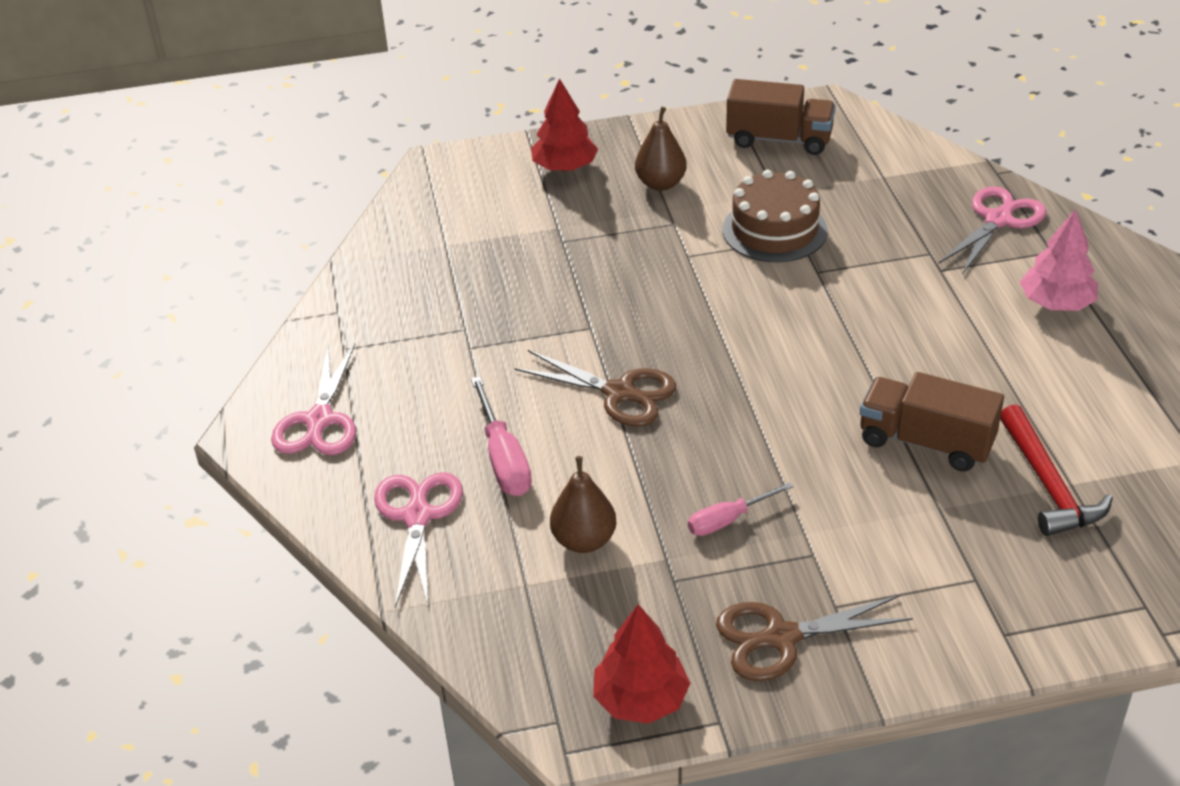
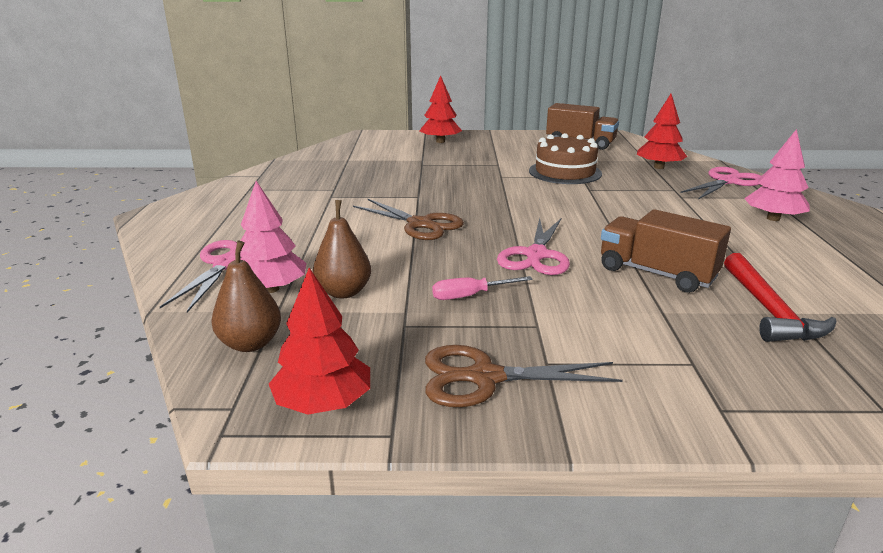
camera: 10 degrees right, 15 degrees down
(319, 420) = (203, 214): pink scissors -> pink scissors (536, 255)
(498, 551) = (271, 289): none -> pink tree
(503, 458) = (314, 244): pink screwdriver -> none
(661, 184) = (497, 151): brown pear -> brown pear (250, 344)
(903, 195) = (659, 167): none -> red tree

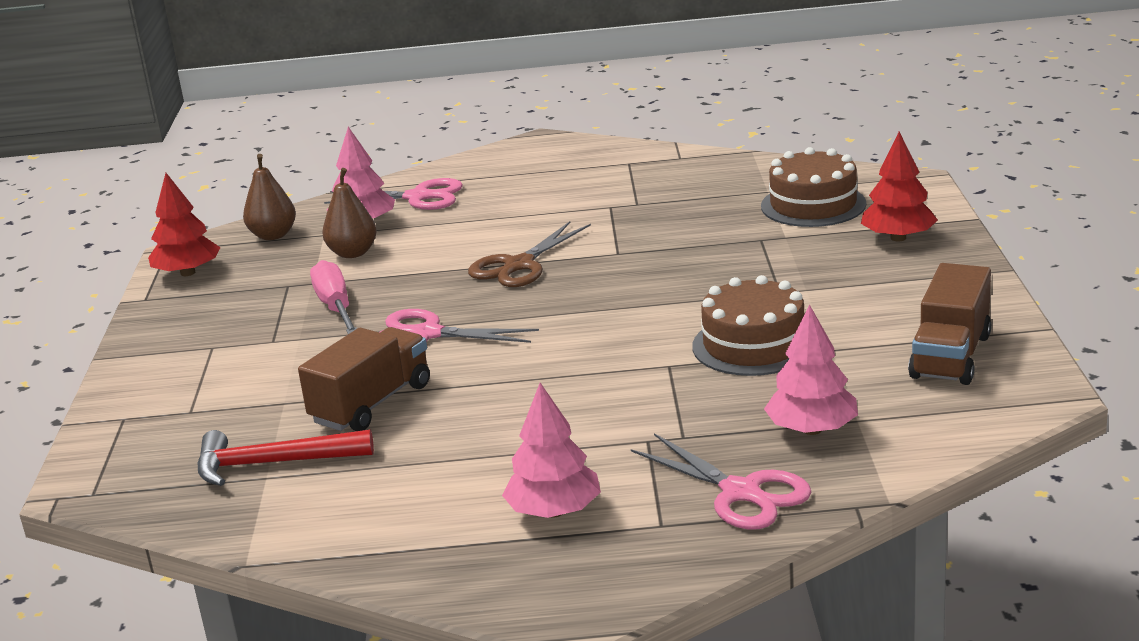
camera: 90 degrees right, 0 degrees up
(380, 152) = (813, 205): none -> brown cake
(470, 296) = (336, 307): pink screwdriver -> pink screwdriver, size x1.52
(485, 377) = (199, 324): brown scissors -> none
(659, 167) = (812, 430): red tree -> pink tree

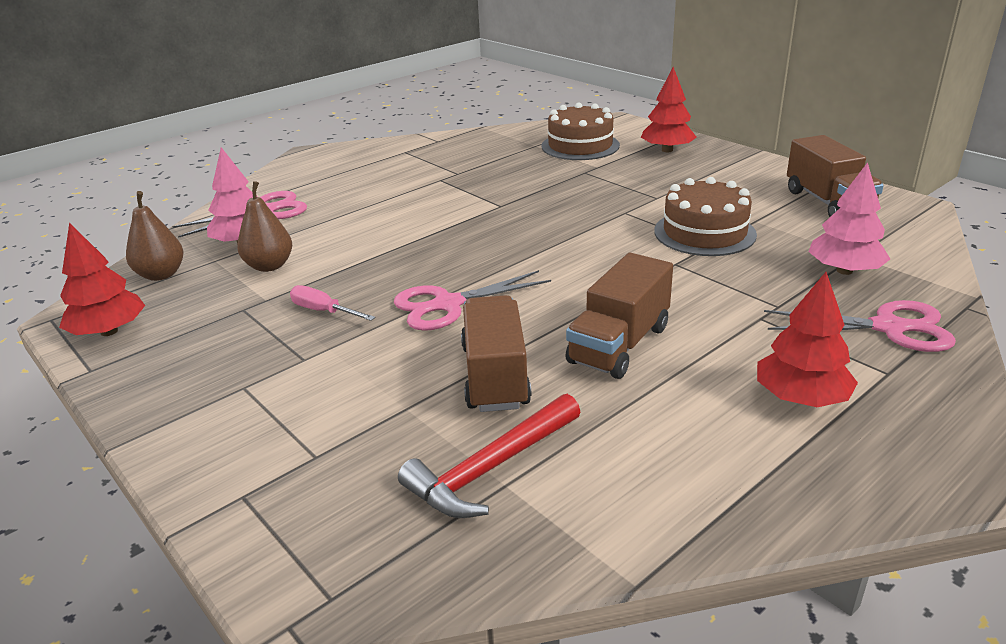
camera: 40 degrees left, 5 degrees up
(336, 307) = (324, 311): pink screwdriver -> pink screwdriver, size x0.66
(496, 416) = (619, 344): none -> brown truck
(519, 265) = (438, 234): brown scissors -> none
(554, 511) = (801, 397): pink tree -> red tree

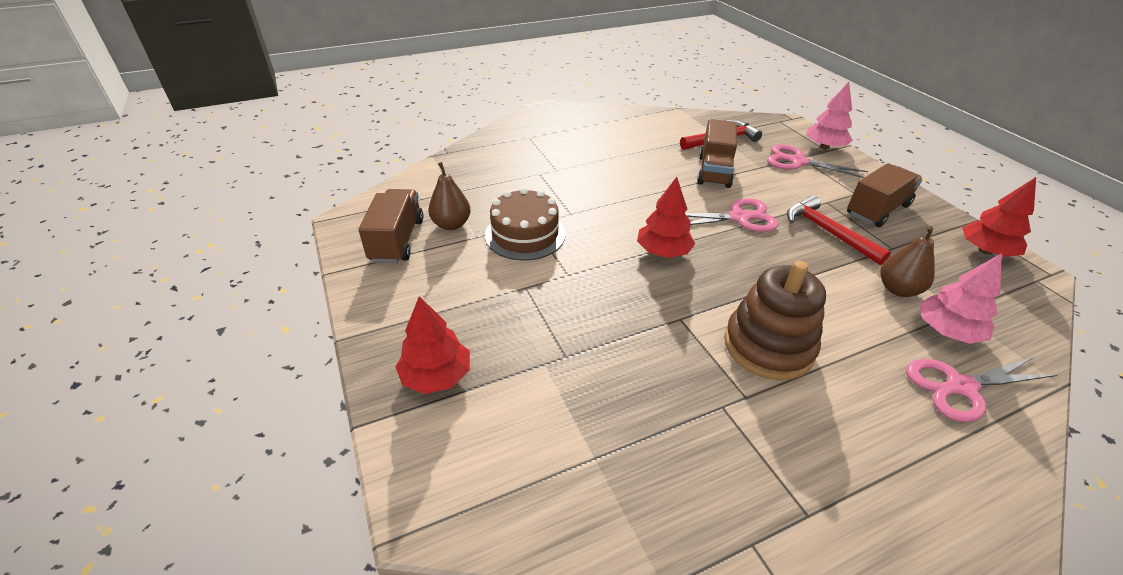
camera: 165 degrees left, 10 degrees up
(161, 275) = (999, 304): brown pear -> brown pear (451, 224)
(324, 311) = (827, 232): pink screwdriver -> red hammer
(420, 204) = (768, 346): none -> brown stacking toy
(580, 146) = (533, 431): brown cake -> none
(619, 344) = (642, 172): brown truck -> brown truck (877, 210)
(801, 397) = (576, 136): red tree -> red tree (663, 252)
(844, 271) = (474, 184): pink tree -> pink tree (824, 147)
(888, 328) = (499, 152): pink scissors -> pink scissors (798, 162)

